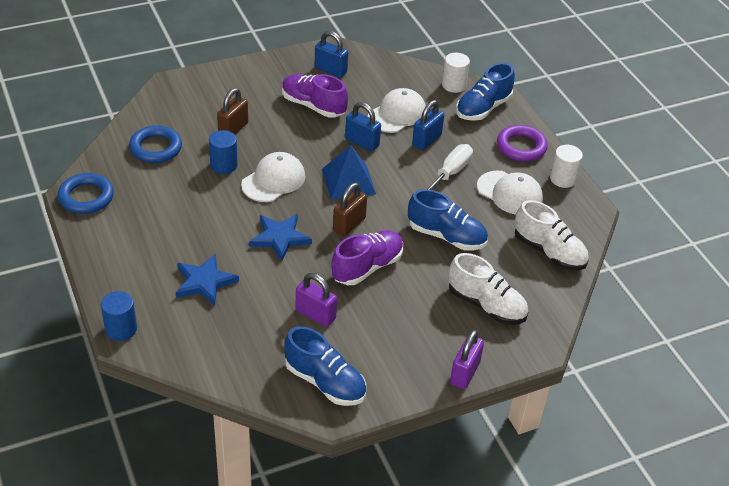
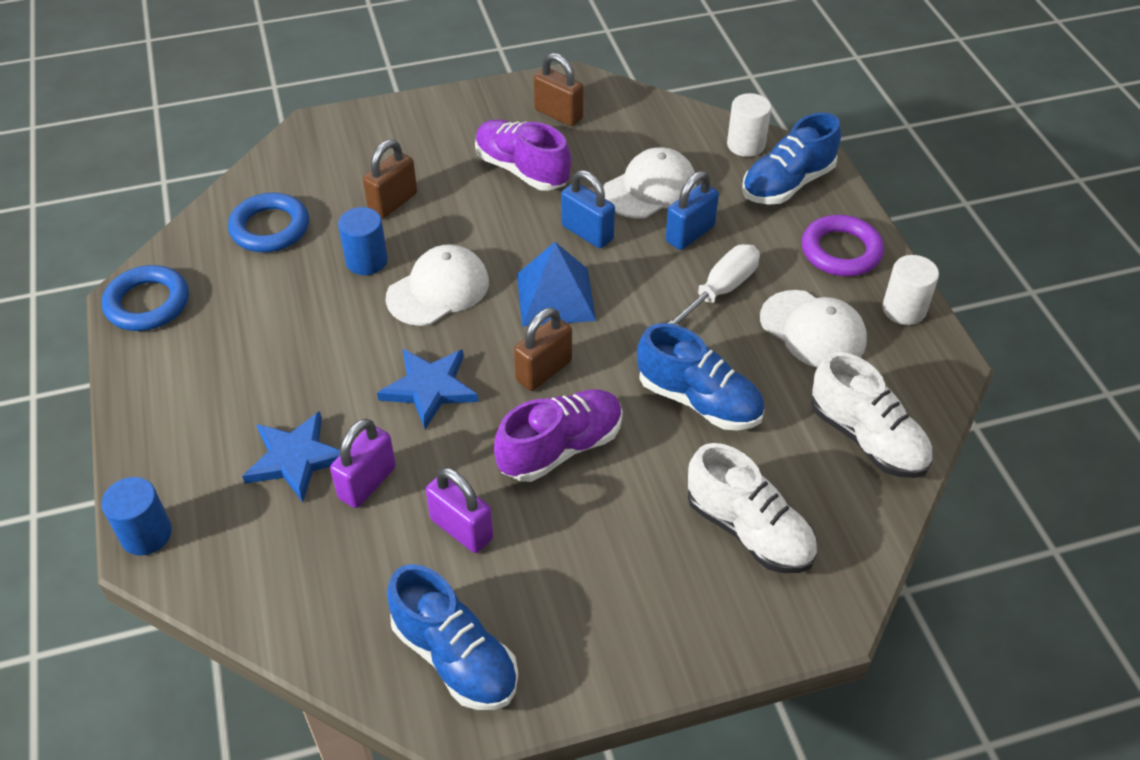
camera: 10 degrees right, 5 degrees up
(330, 70) = (558, 114): blue padlock -> brown padlock
(464, 373) = (694, 657): purple padlock -> purple padlock (367, 483)

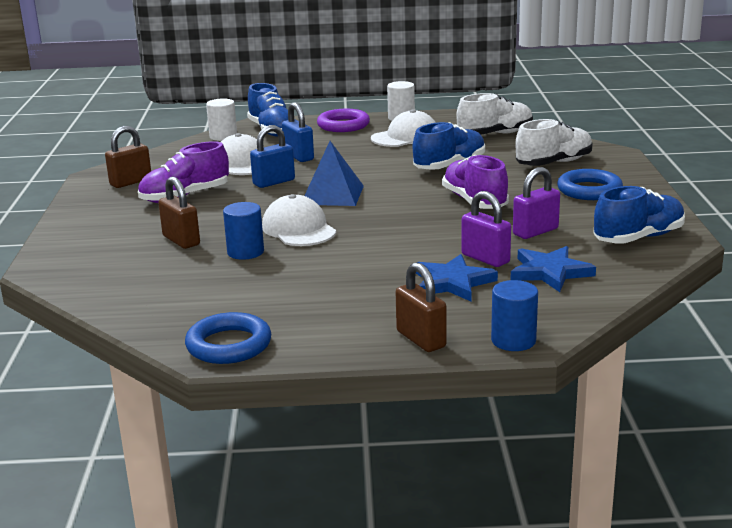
camera: 75 degrees left, 25 degrees down
(270, 228) = (169, 289): blue ring -> blue ring (589, 190)
(429, 388) = (401, 236): blue star -> blue star (550, 272)
(544, 371) = (403, 202): brown padlock -> brown padlock (421, 339)
(721, 290) = (357, 153): white screwdriver -> none

